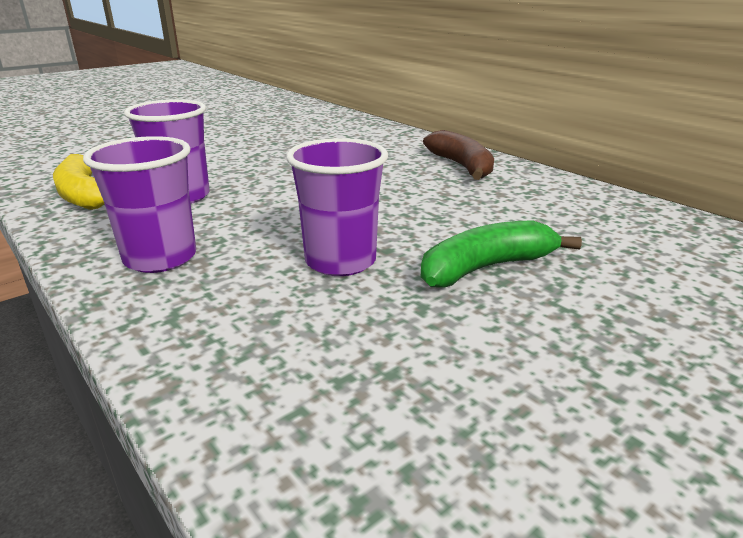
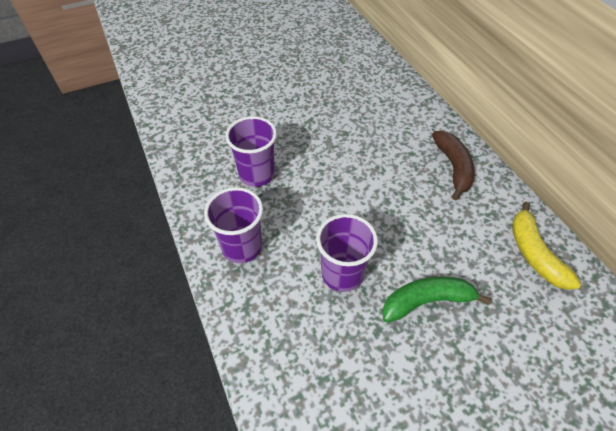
camera: 15 degrees right, 25 degrees up
(83, 194) = (198, 158): yellow banana -> yellow banana (534, 253)

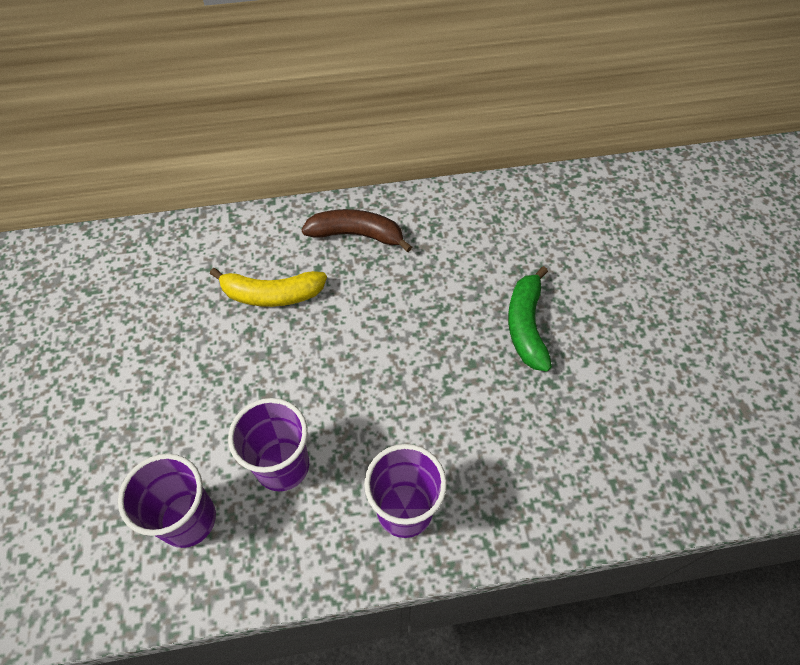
camera: 75 degrees left, 5 degrees up
(342, 274) = (474, 398): purple cup -> purple cup (188, 519)
(534, 253) = (492, 212): yellow banana -> yellow banana (272, 294)

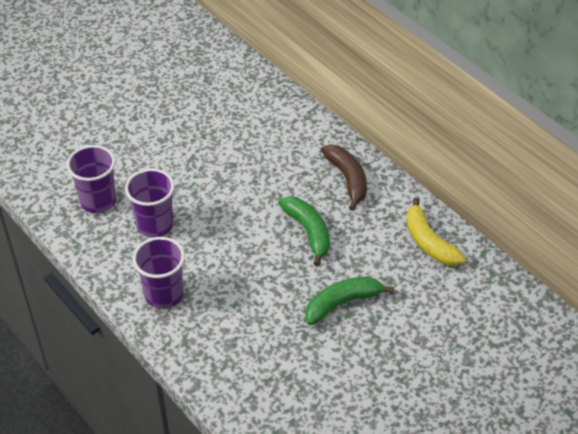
camera: 60 degrees right, 10 degrees down
(272, 294) = (266, 161): yellow banana -> yellow banana (429, 242)
(406, 307) = (308, 232): none -> green banana

